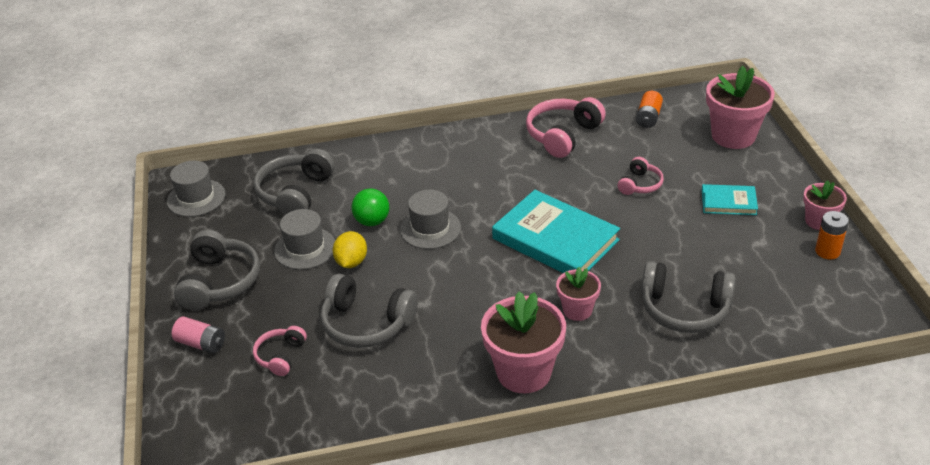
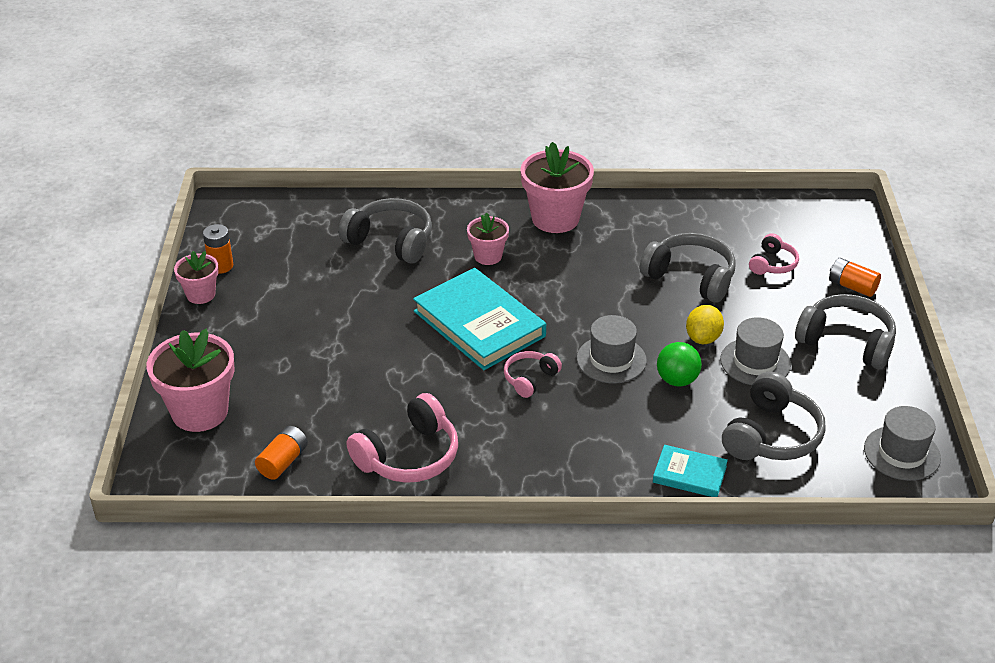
camera: 170 degrees left, 0 degrees up
(201, 343) = (852, 286): pink battery -> orange battery
(220, 282) = (846, 342): grey headphones -> grey headphones turned 105 degrees clockwise
(640, 184) = (354, 369): pink headphones -> pink headphones (530, 379)
(728, 202) = (273, 330): turquoise book -> turquoise book (689, 474)

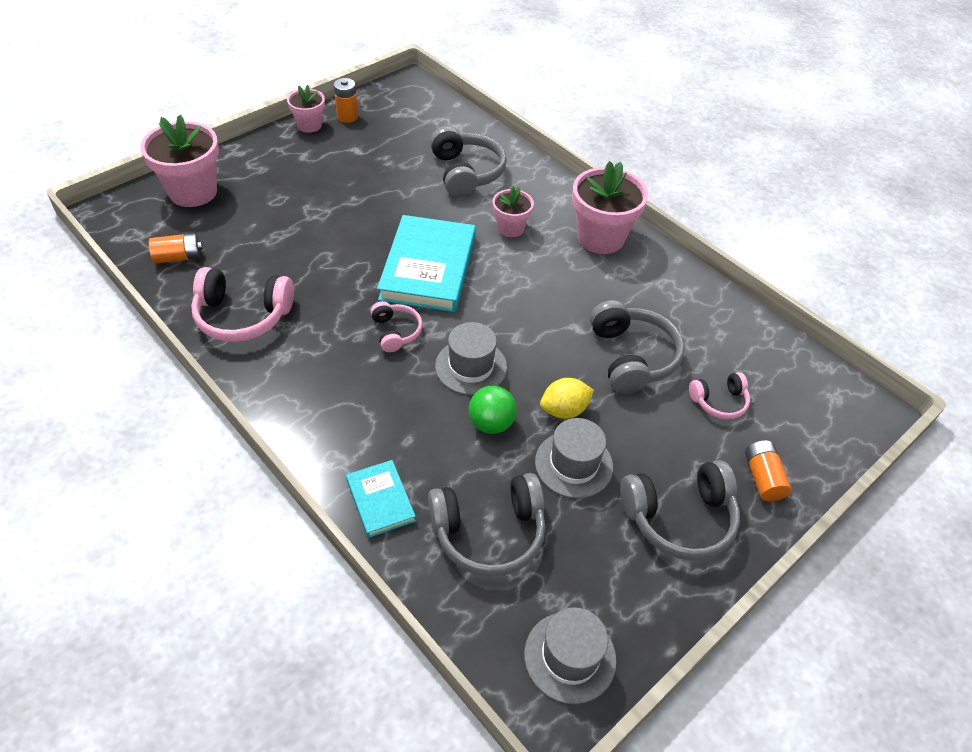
camera: 45 degrees right, 10 degrees up
(530, 379) = (396, 332): pink headphones -> pink headphones turned 75 degrees clockwise
(846, 342) = (679, 518): grey headphones -> grey headphones turned 90 degrees clockwise

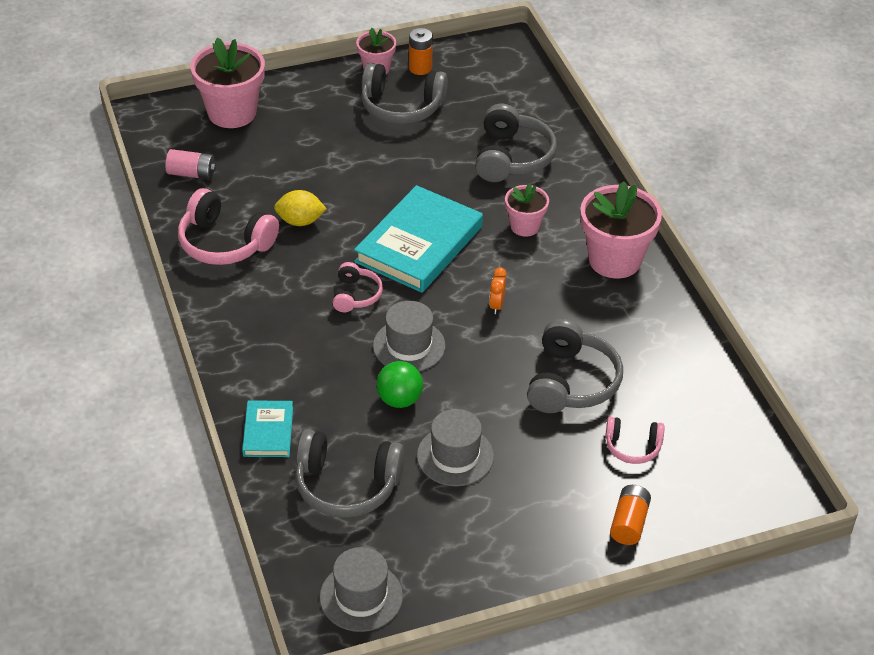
camera: 25 degrees right, 5 degrees down
(178, 257) = (192, 173): orange battery -> pink battery
(527, 305) = (496, 305): none -> orange clock
(564, 410) = (474, 409): yellow lemon -> yellow lemon (300, 221)
(679, 518) = (525, 529): grey headphones -> grey headphones (401, 107)

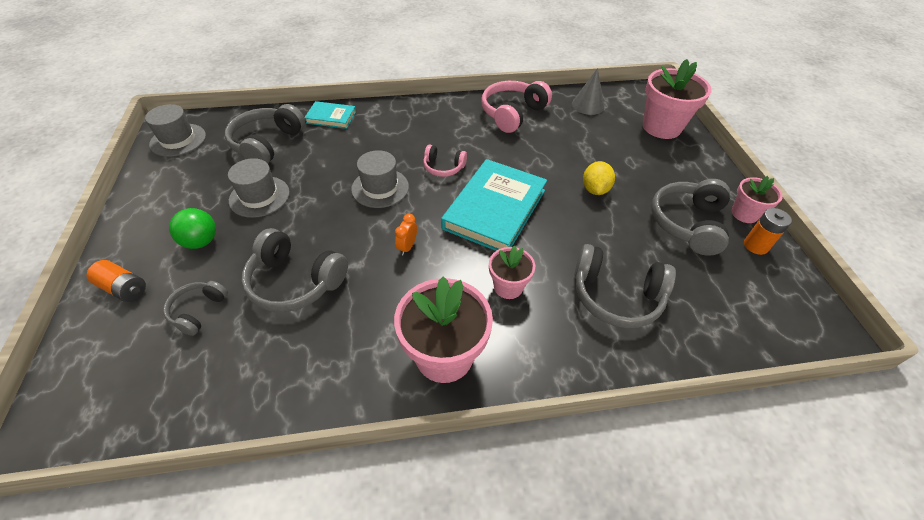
camera: 100 degrees right, 5 degrees up
(192, 173) = (588, 105): pink battery -> grey cone
(300, 221) = (531, 148): yellow lemon -> yellow lemon (595, 189)
(399, 400) = (328, 176): green ball -> green ball (201, 241)
(419, 244) = (495, 209): turquoise book -> turquoise book turned 75 degrees clockwise
(496, 305) = (407, 247): orange clock -> orange clock turned 90 degrees counterclockwise
(632, 447) = (198, 311): pink headphones -> grey headphones

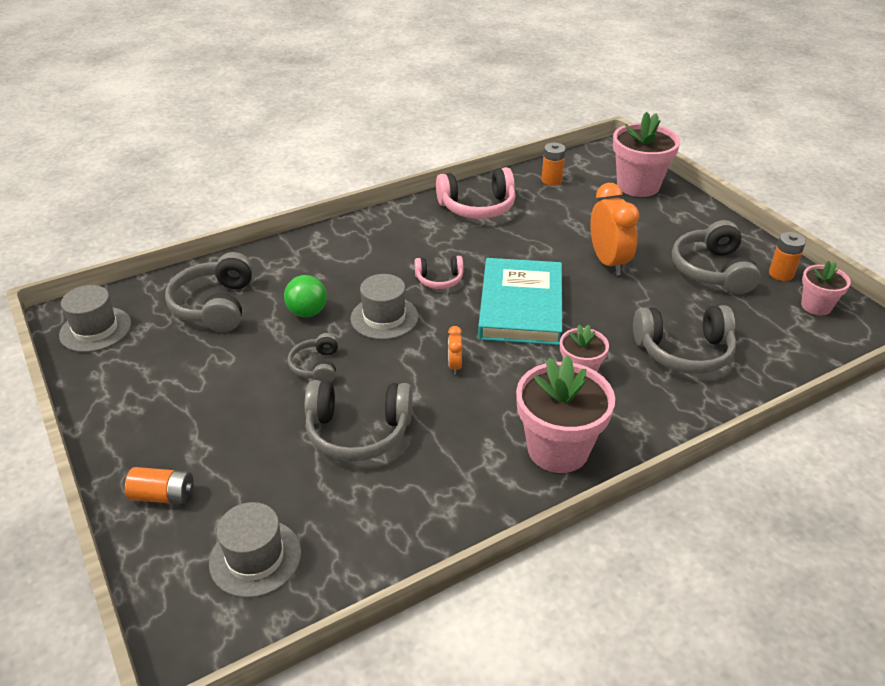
camera: 20 degrees left, 10 degrees down
(198, 311) = (271, 490): grey headphones -> grey headphones (316, 366)
(201, 241) = (218, 425): green ball -> green ball (307, 312)
(259, 196) = (251, 362): grey hat -> grey hat (255, 558)
(331, 117) = (272, 259): turquoise book -> none
(512, 113) = (477, 207): pink headphones -> pink headphones turned 120 degrees counterclockwise
(588, 105) = (551, 180): grey cone -> orange battery
(595, 189) = (608, 262): yellow lemon -> orange clock
(744, 214) = (757, 248): pink flower pot -> pink flower pot (816, 306)

